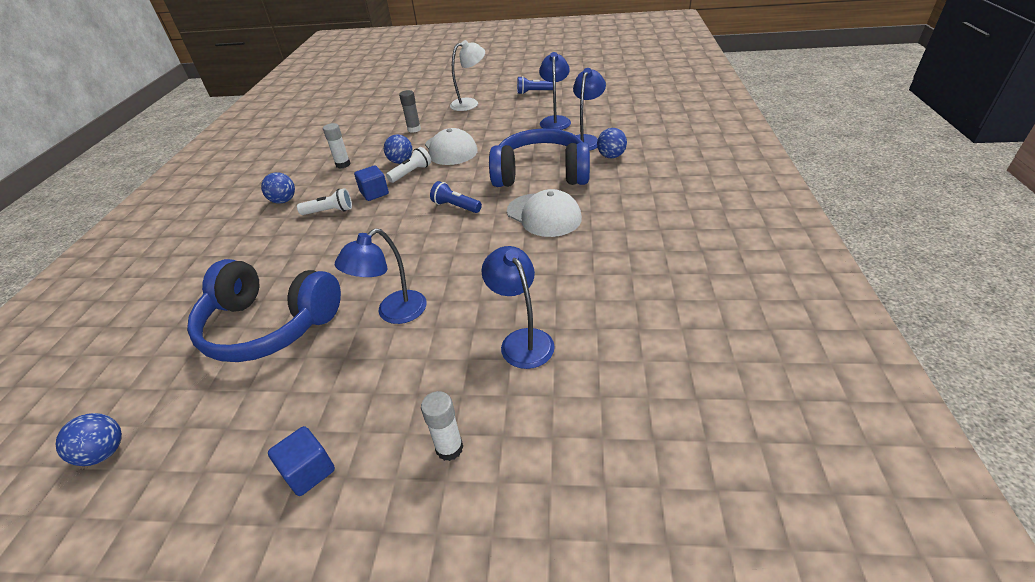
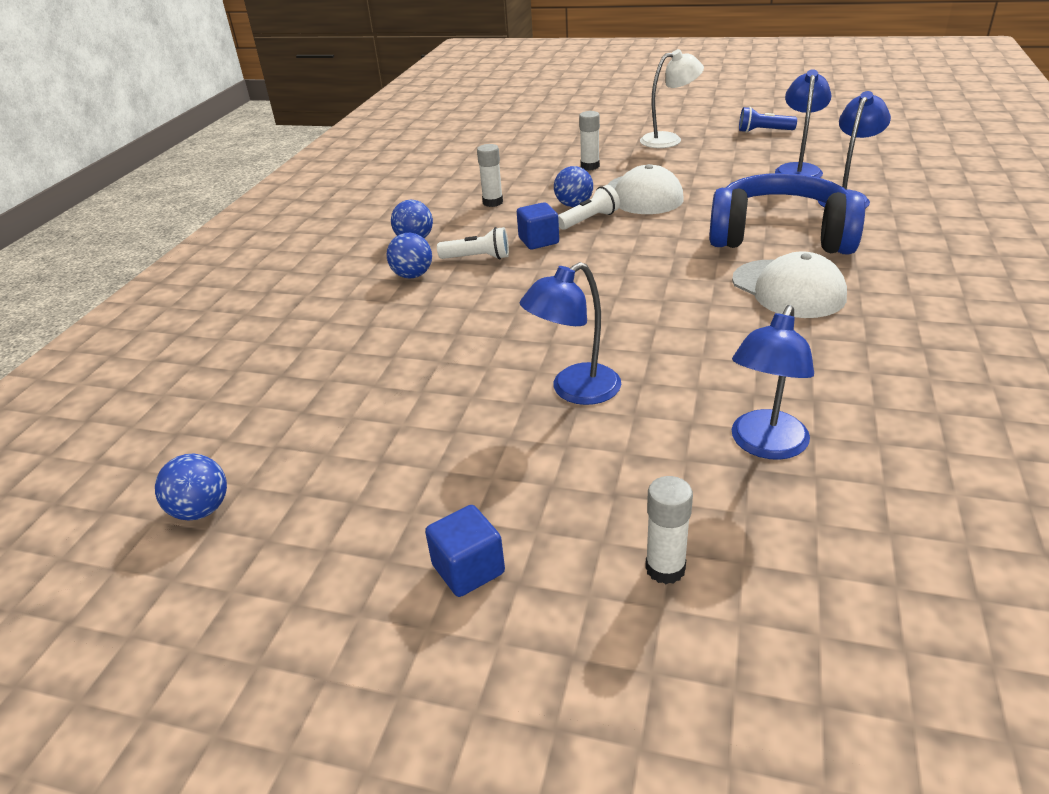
camera: 10 degrees right, 5 degrees down
(269, 325) = (404, 387): blue headphones -> none
(414, 129) = (590, 166): grey glue stick -> white glue stick
(456, 206) = (656, 267): blue flashlight -> none
(522, 340) = (765, 445): blue lamp -> blue lamp turned 135 degrees counterclockwise
(611, 156) = (888, 222): blue ball -> blue ball (412, 275)

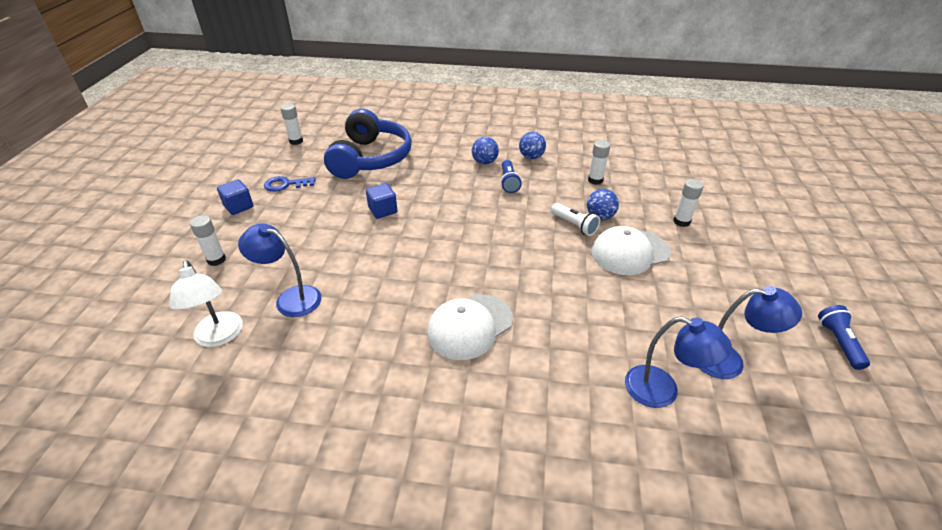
camera: 80 degrees right, 5 degrees up
(201, 510) = (296, 141): blue ball -> white glue stick
(399, 501) = (285, 184): none -> blue key
(477, 258) = (509, 182): white flashlight -> blue flashlight
(538, 241) = (536, 204): blue cube -> blue cube (383, 210)
(575, 391) = (356, 228): blue lamp -> none
(669, 139) = (772, 268): white lamp -> white lamp (219, 337)
(780, 236) = (563, 331): blue headphones -> blue headphones (370, 158)

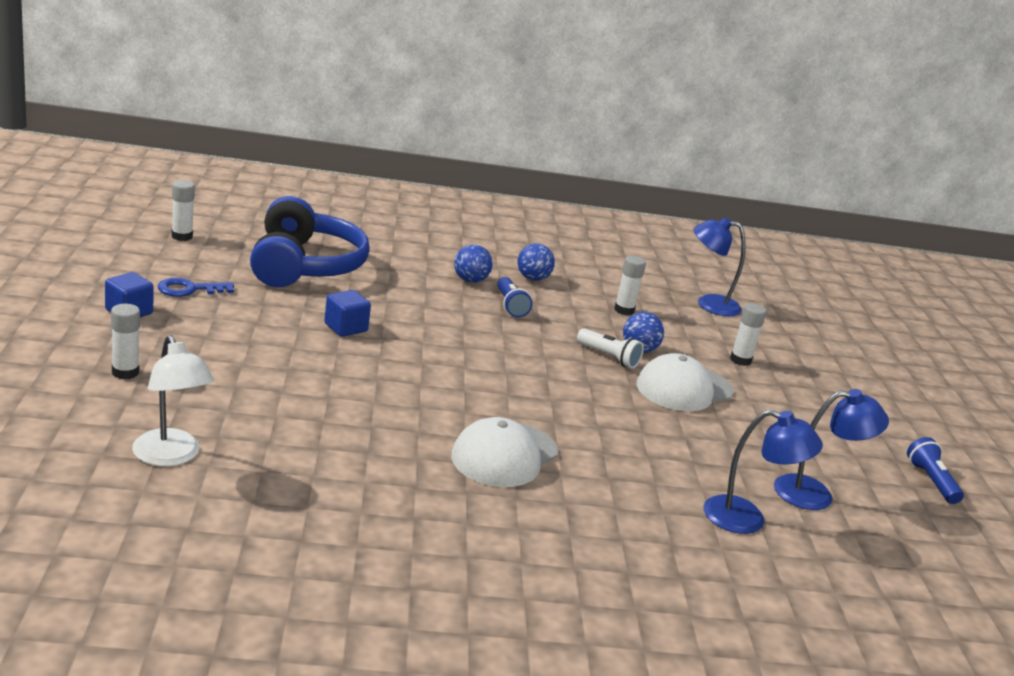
camera: 15 degrees left, 15 degrees down
(290, 298) = (254, 419): blue lamp -> blue lamp (709, 304)

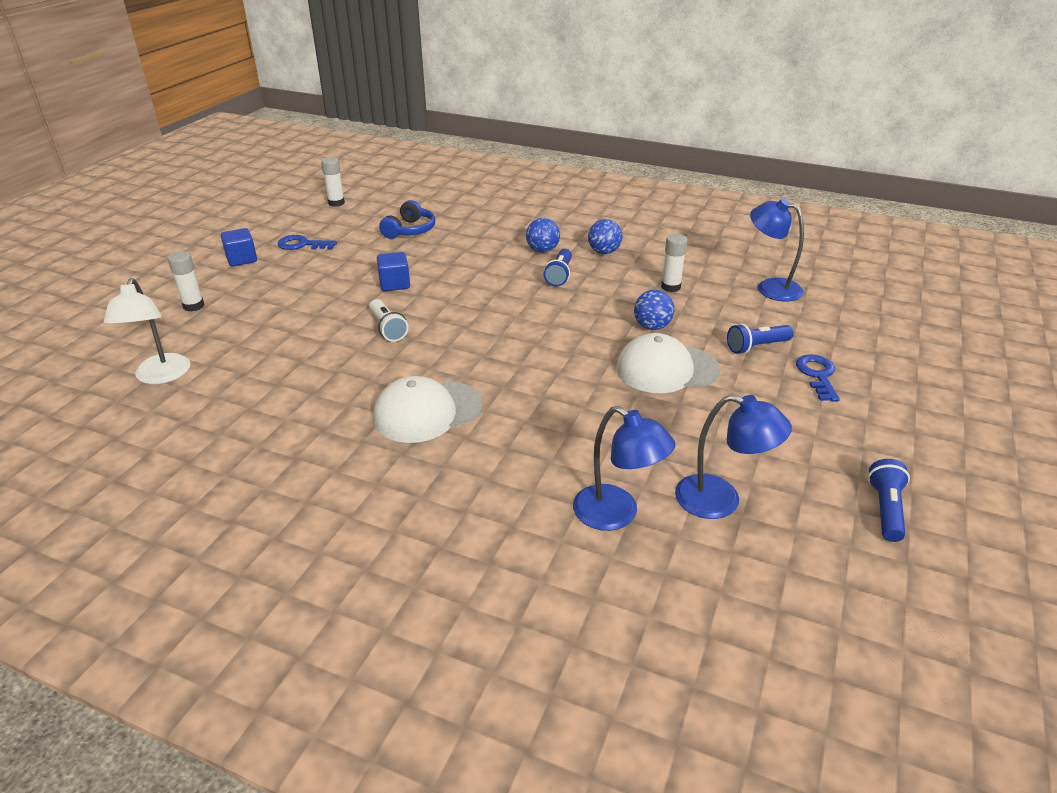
camera: 30 degrees right, 10 degrees up
(305, 266) = (410, 230): blue headphones -> blue headphones, size x0.51
(609, 357) = (614, 331): white flashlight -> white flashlight (387, 328)
(740, 360) = (756, 347): white glue stick -> blue flashlight
(805, 380) = (817, 375): none -> blue key

